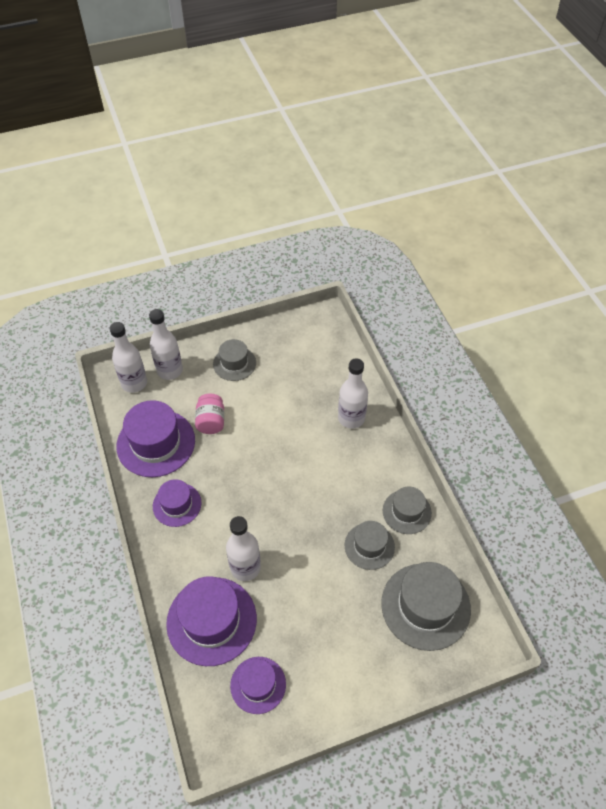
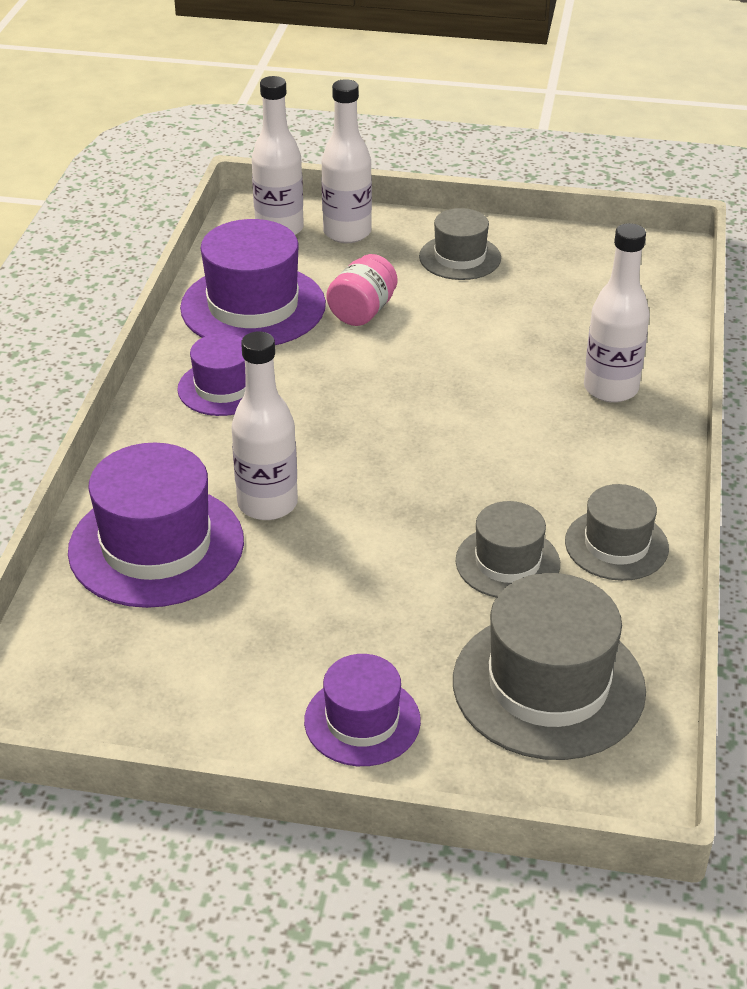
camera: 30 degrees right, 15 degrees down
(258, 685) = (161, 658): purple hat -> purple hat (362, 721)

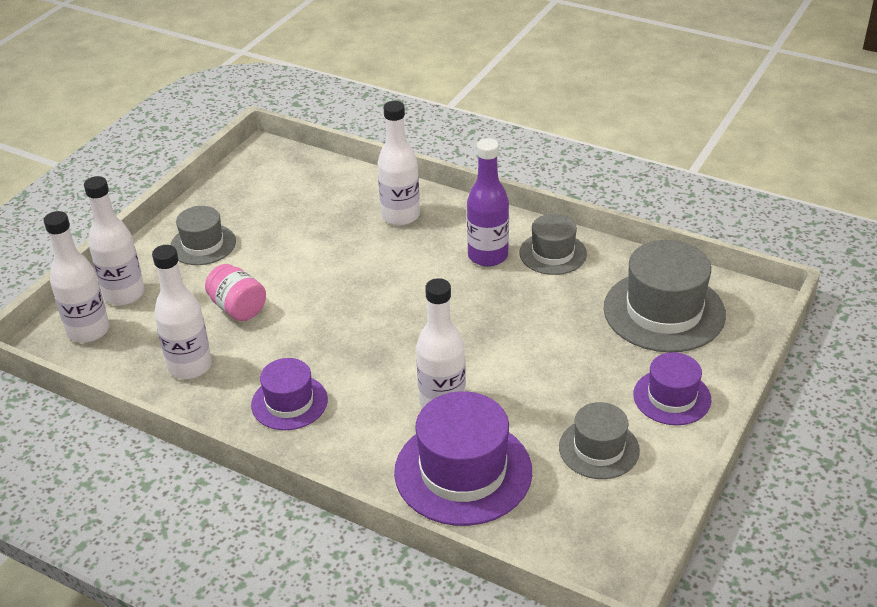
camera: 70 degrees left, 0 degrees up
(253, 306) = (190, 366): purple hat -> white bottle
(507, 562) = (551, 302): grey hat -> grey hat (599, 449)
(573, 483) = (488, 256): none -> purple bottle

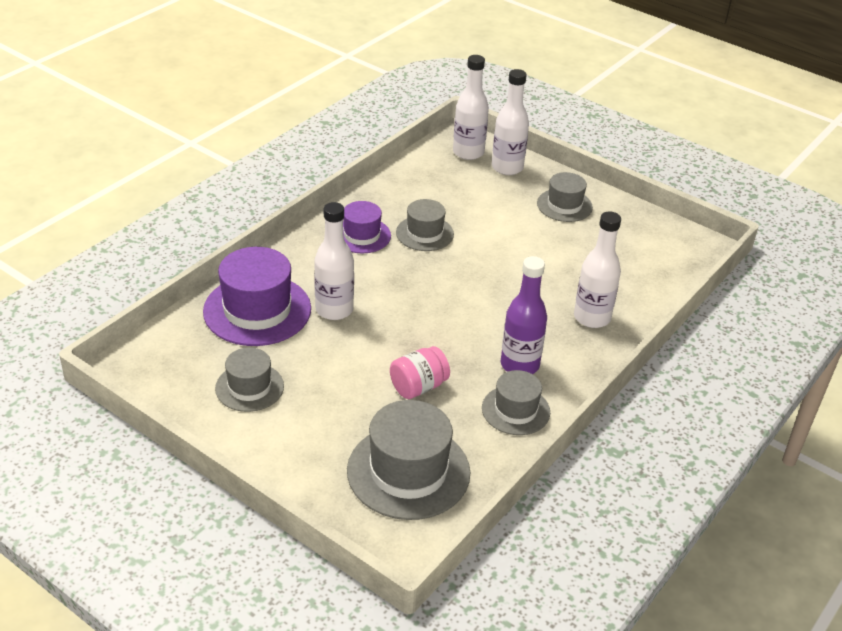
camera: 95 degrees right, 0 degrees up
(190, 366) = (416, 194): white bottle -> none
(238, 308) = (477, 218): pink jar -> pink jar (418, 387)
(276, 348) = (424, 233): none -> grey hat
(672, 397) = (291, 447): purple hat -> none

